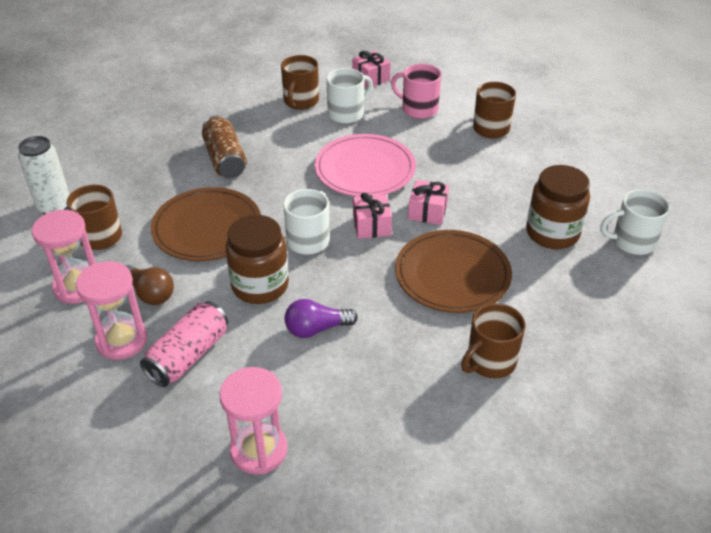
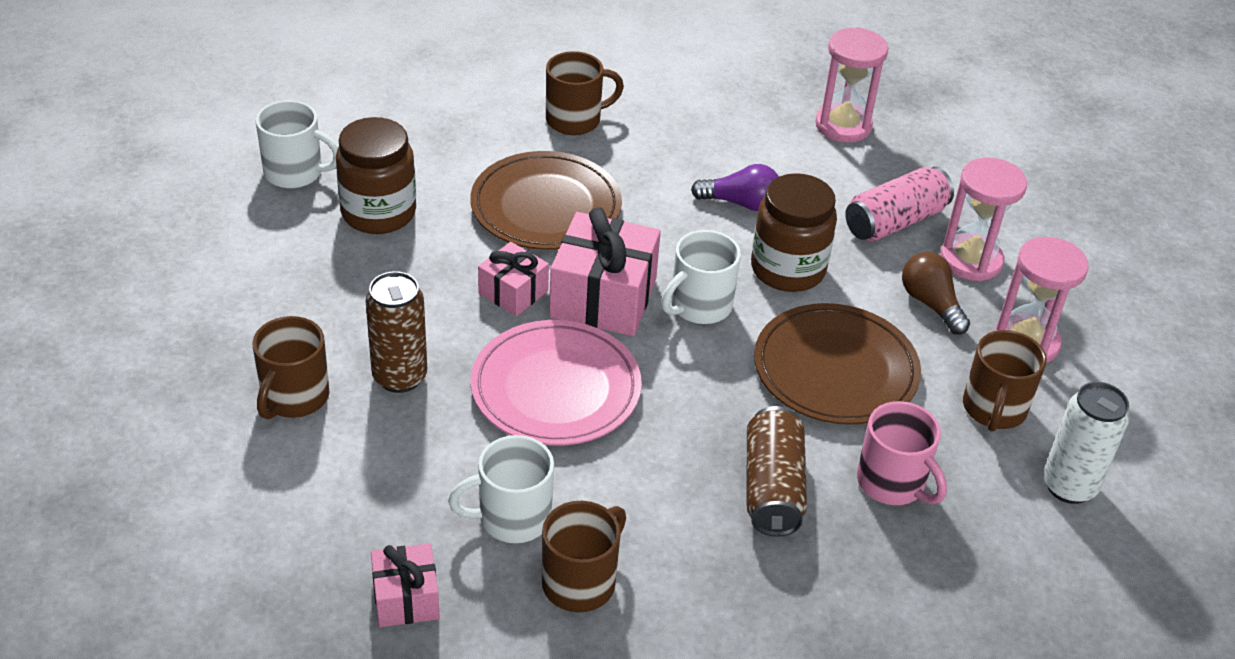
camera: 160 degrees left, 0 degrees up
(372, 226) = (603, 298): pink gift -> pink gift, size x1.77
(418, 109) = (378, 482): pink mug -> pink mug (892, 483)
(449, 151) = (400, 377): none -> brown can

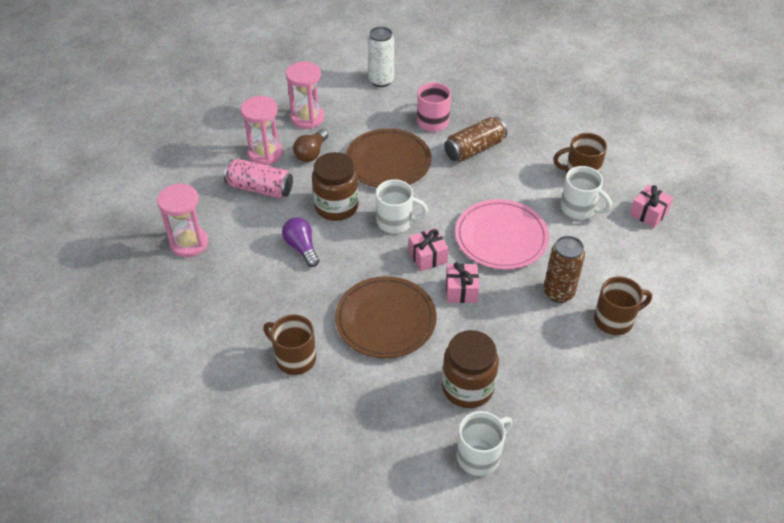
camera: 125 degrees left, 5 degrees up
(295, 173) = (479, 455): white mug -> white mug turned 75 degrees clockwise
(603, 298) = (428, 256): pink gift -> pink gift, size x0.57
(994, 409) = (360, 112): brown mug -> none

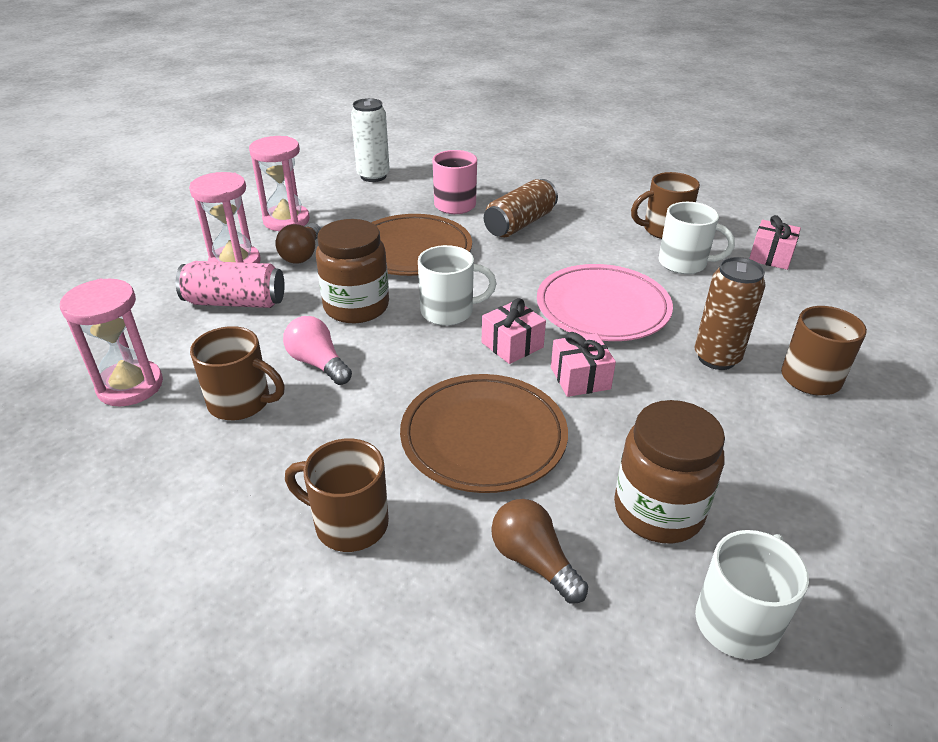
camera: 15 degrees left, 10 degrees down
(251, 268) = (241, 402): none -> brown mug
(301, 248) = (318, 363): purple light bulb -> pink light bulb
(386, 401) = (533, 561): none -> brown light bulb

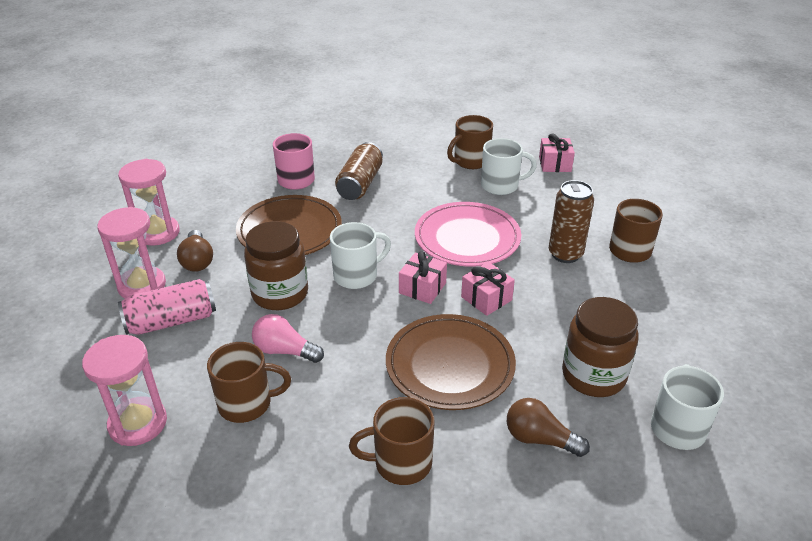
camera: 25 degrees left, 0 degrees up
(373, 176) = (205, 170): white can -> none

